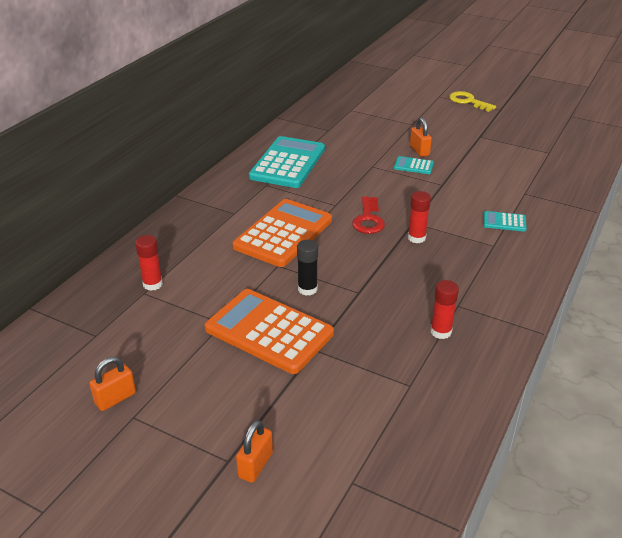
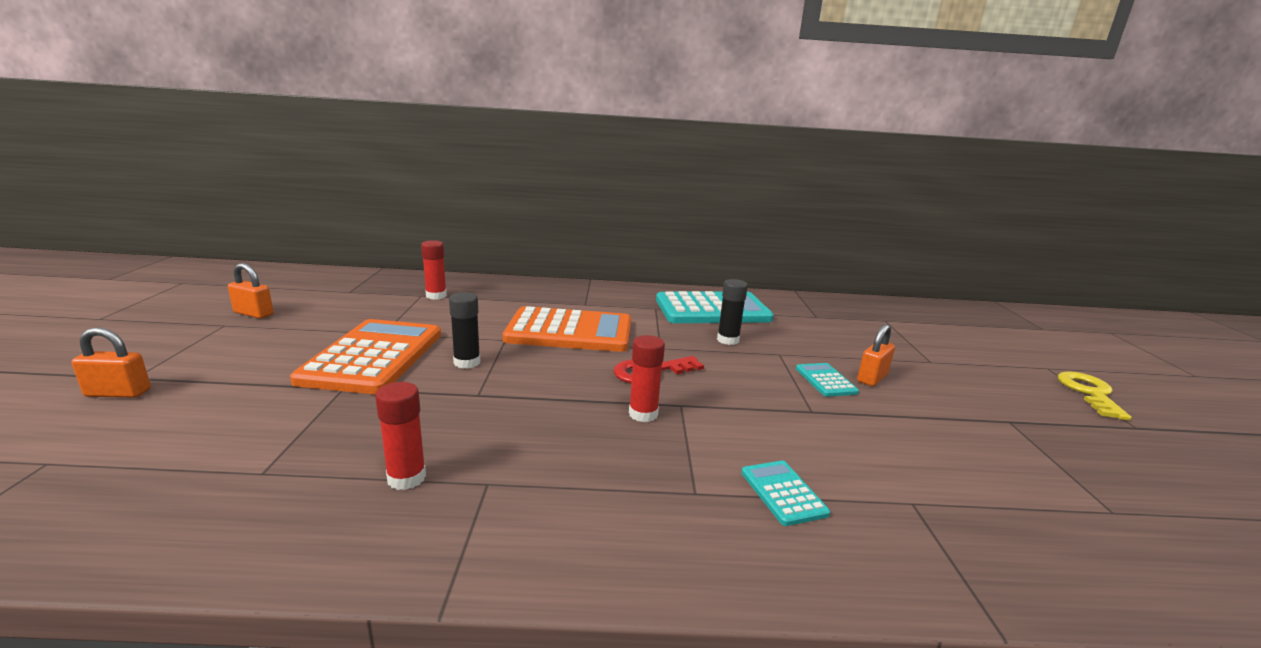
camera: 60 degrees right, 15 degrees down
(341, 176) = (728, 340): none -> black glue stick

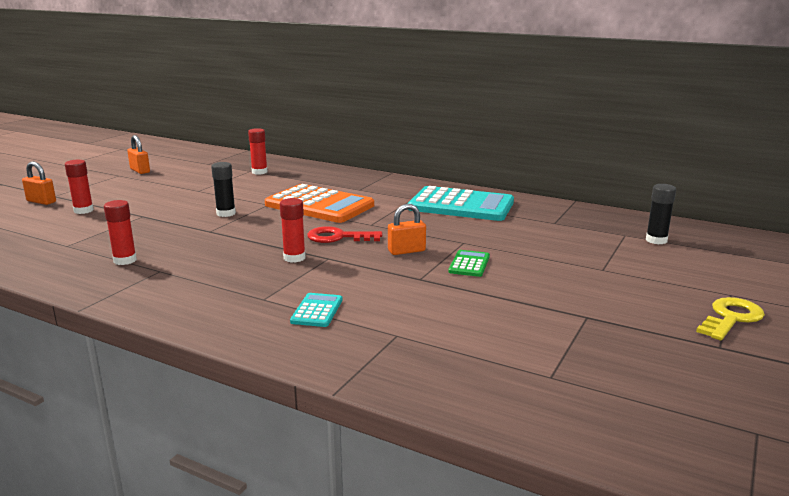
camera: 30 degrees right, 0 degrees up
(224, 396) = (83, 210): none -> red glue stick
(373, 357) = (177, 202): orange calculator -> none
(728, 340) = (435, 227): black glue stick -> black glue stick (656, 240)
(825, 380) = (469, 264): turquoise calculator -> green calculator
(872, 378) = (515, 270): orange padlock -> orange padlock (406, 251)

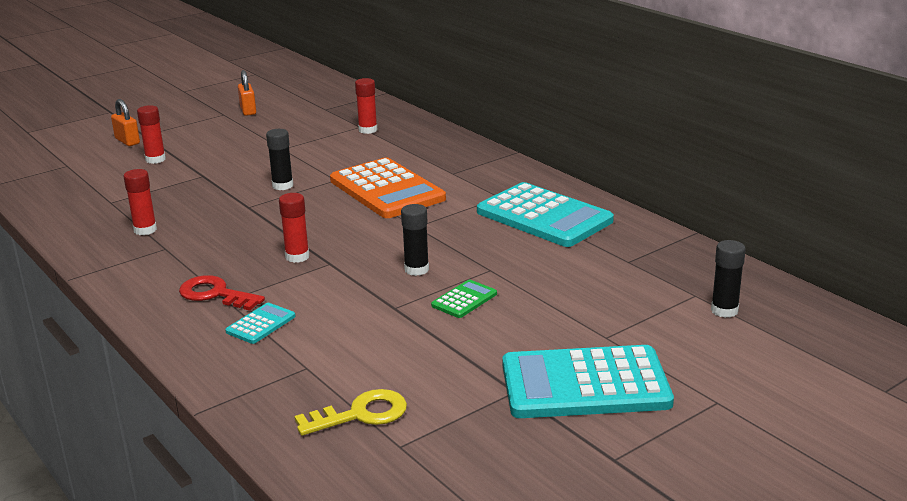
camera: 25 degrees right, 5 degrees up
(338, 237) = (364, 238): red key -> red key (215, 294)
(406, 251) = (416, 269): orange padlock -> black glue stick
(630, 301) = (585, 384): none -> turquoise calculator
(731, 318) = (674, 430): yellow key -> yellow key (361, 414)

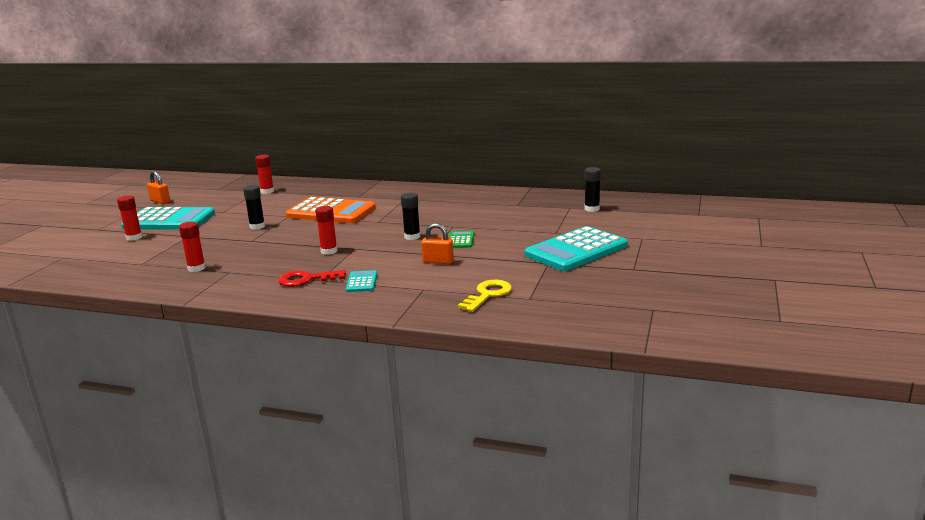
camera: 35 degrees left, 5 degrees down
(127, 141) = (91, 235): orange padlock -> orange padlock (438, 261)
(544, 216) = (444, 200): turquoise calculator -> turquoise calculator (169, 220)

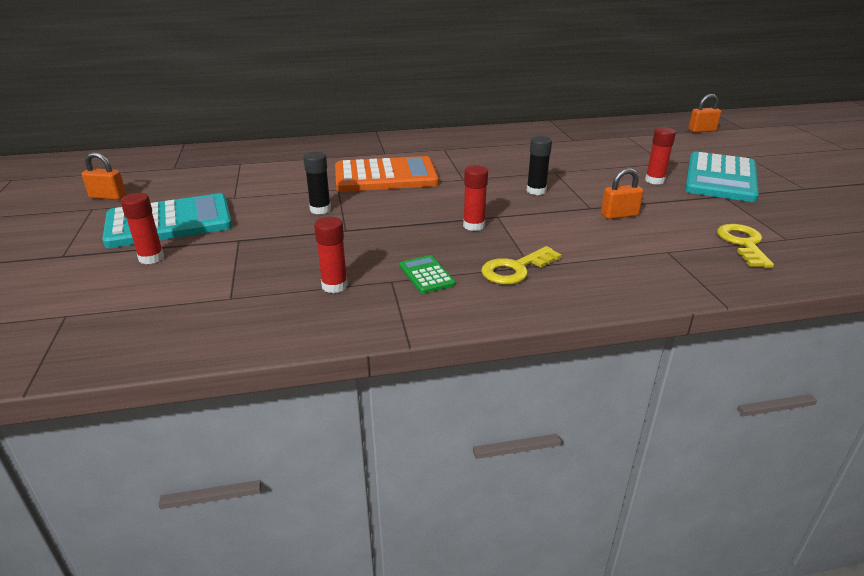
camera: 30 degrees left, 10 degrees up
(267, 191) = (253, 162): red glue stick -> red glue stick (654, 180)
(306, 279) = (515, 269): red key -> yellow key
(361, 282) = (586, 258): turquoise calculator -> none
(461, 240) = (594, 186): green calculator -> green calculator (426, 275)
(592, 209) = (649, 134): black glue stick -> none
(650, 211) = (702, 130): none -> orange padlock

